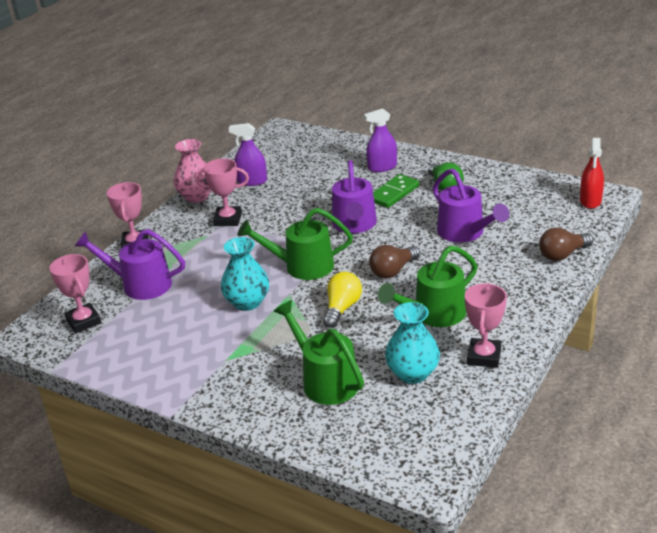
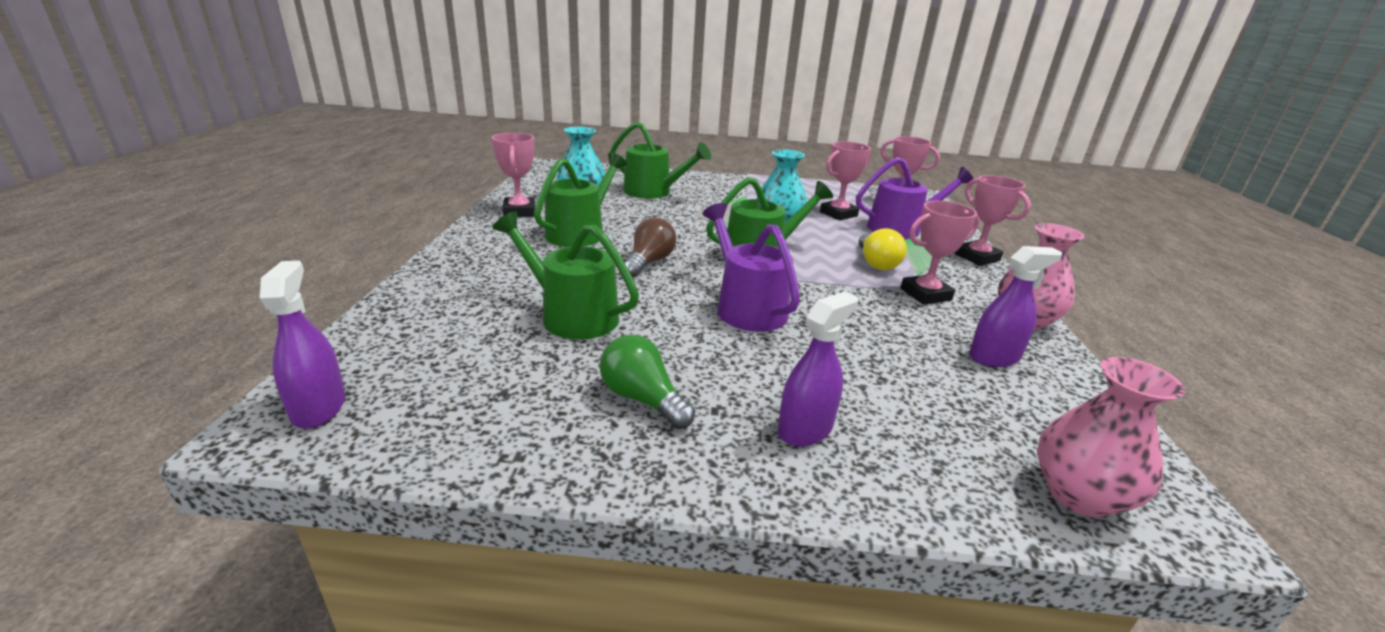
camera: 150 degrees right, 5 degrees down
(168, 313) = (838, 214): none -> pink trophy
(305, 138) = (1078, 495): none -> pink vase
(342, 308) = (680, 229): yellow light bulb -> yellow light bulb (876, 263)
(394, 193) = (730, 368): green domino -> none
(465, 233) = (571, 315): purple watering can -> green watering can
(562, 255) = (413, 302): brown light bulb -> none
(590, 201) = (319, 407): red spray bottle -> purple spray bottle

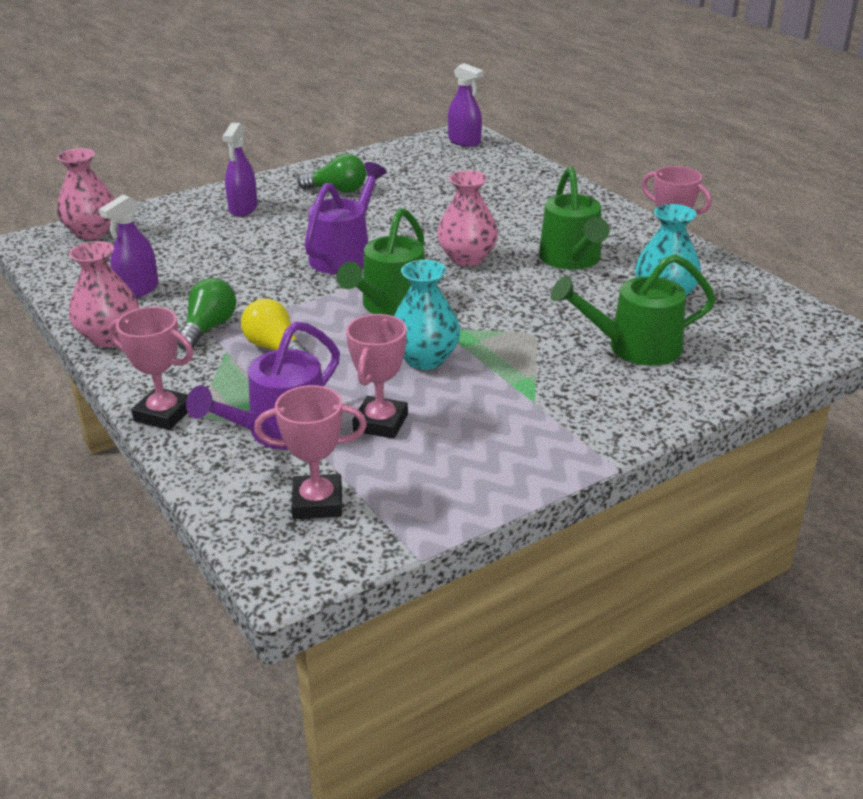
camera: 145 degrees right, 5 degrees up
(571, 315) = (443, 206): green watering can -> none
(649, 262) = (467, 258): brown light bulb -> pink vase
(746, 307) = (345, 254): purple watering can -> purple watering can turned 90 degrees counterclockwise
(925, 294) = (208, 328): pink trophy -> green light bulb

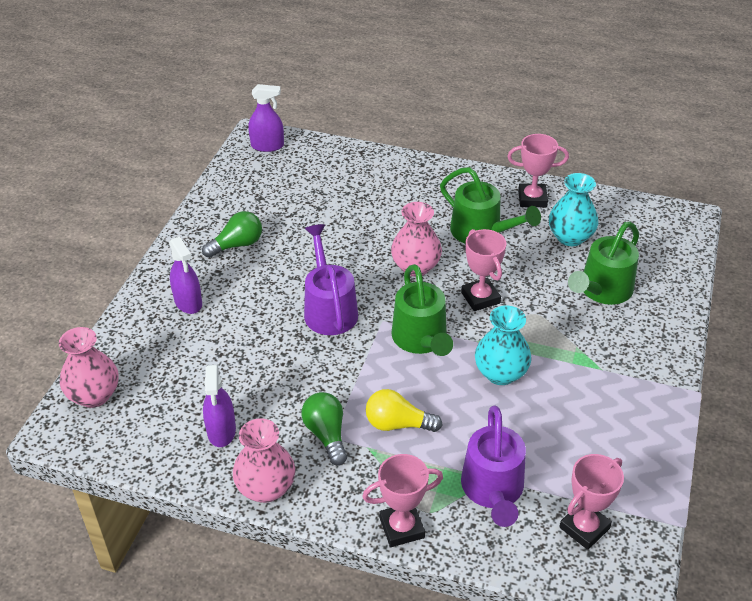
camera: 40 degrees left, 10 degrees up
(380, 423) = (541, 443): pink trophy -> pink trophy (480, 298)

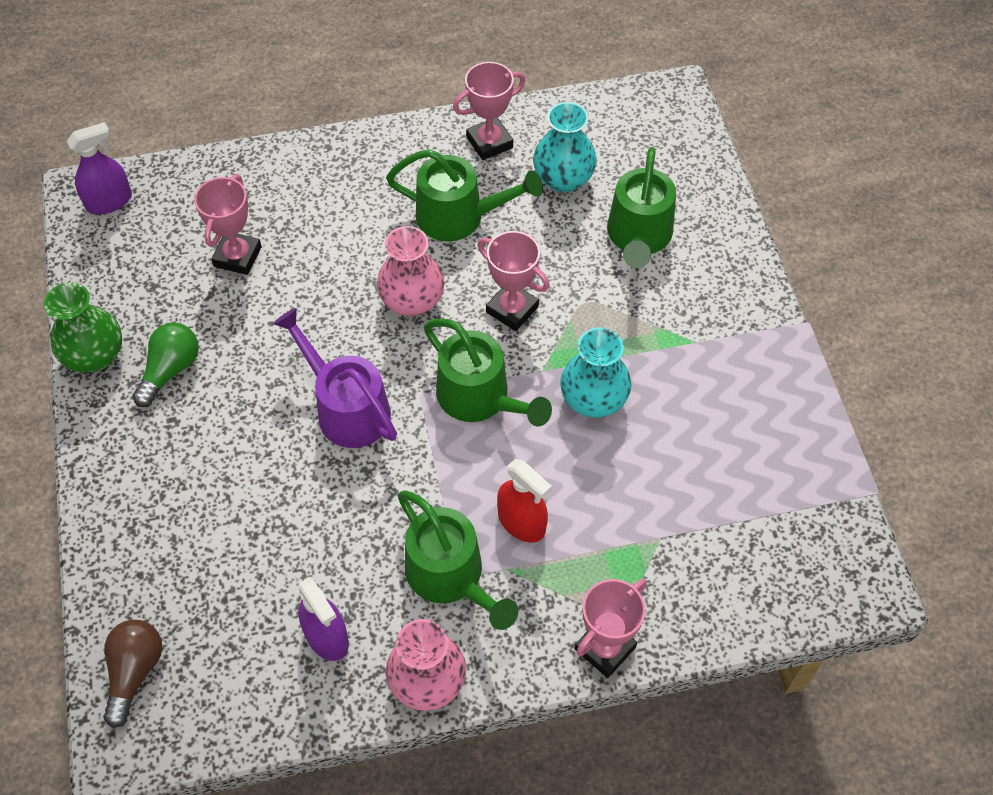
camera: 30 degrees left, 15 degrees up
(94, 395) = (135, 672): pink vase -> brown light bulb
(188, 302) = (164, 482): purple spray bottle -> none
(199, 220) = (95, 356): none -> green vase
(326, 434) = (451, 577): green light bulb -> green watering can
(397, 424) = (521, 522): yellow light bulb -> red spray bottle
(493, 491) = (671, 551): purple watering can -> none
(584, 528) = (785, 546): pink trophy -> pink trophy (237, 256)

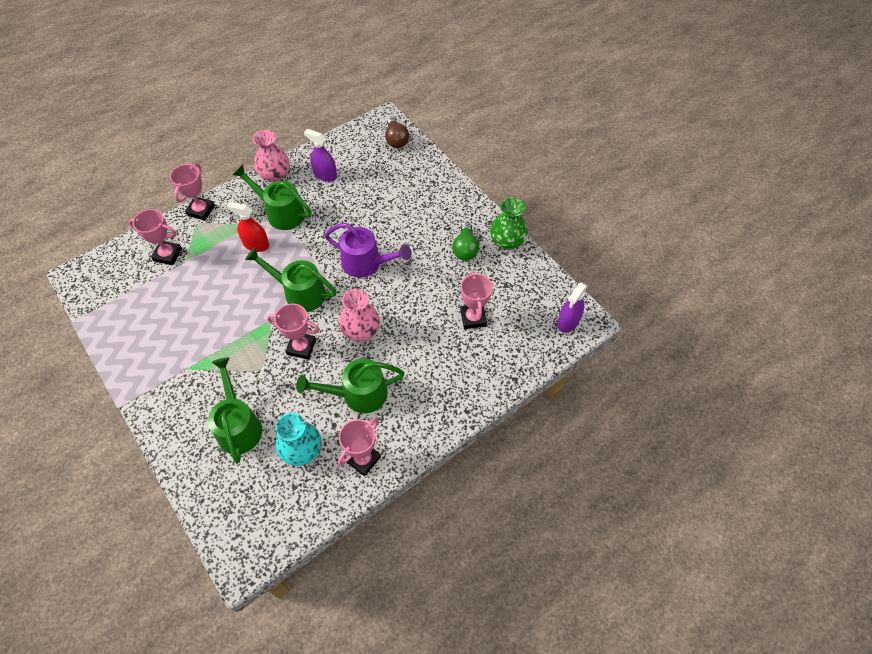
camera: 155 degrees right, 0 degrees up
(593, 400) = (238, 314): turquoise vase -> none
(690, 566) = (168, 255): none -> pink trophy

